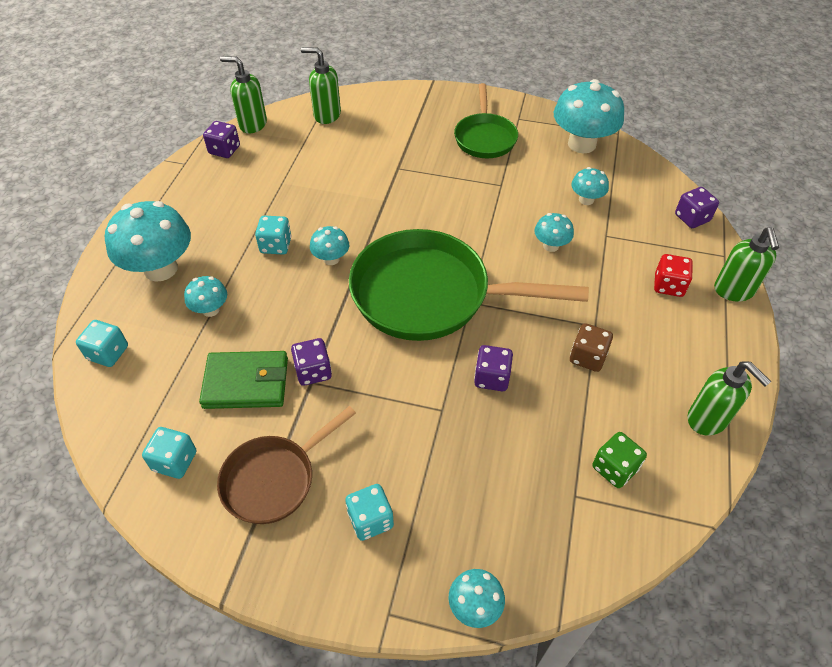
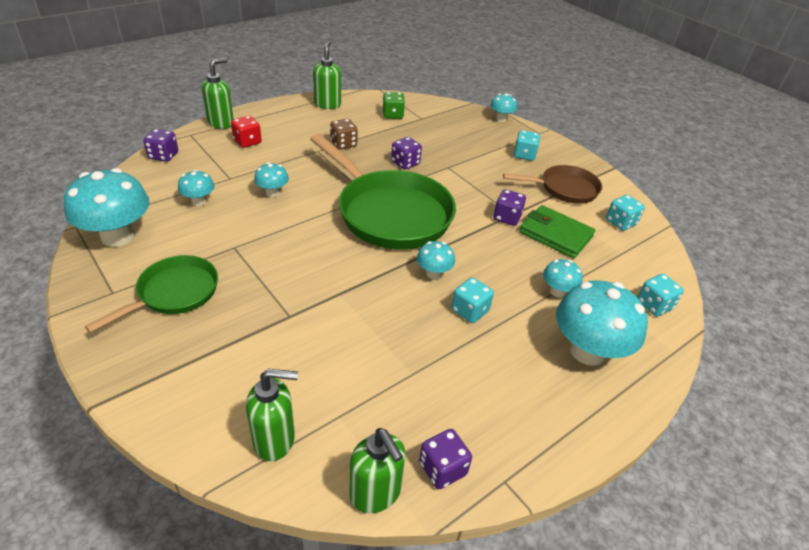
camera: 145 degrees left, 10 degrees down
(326, 115) = (275, 440): green soap dispenser -> green soap dispenser turned 60 degrees counterclockwise

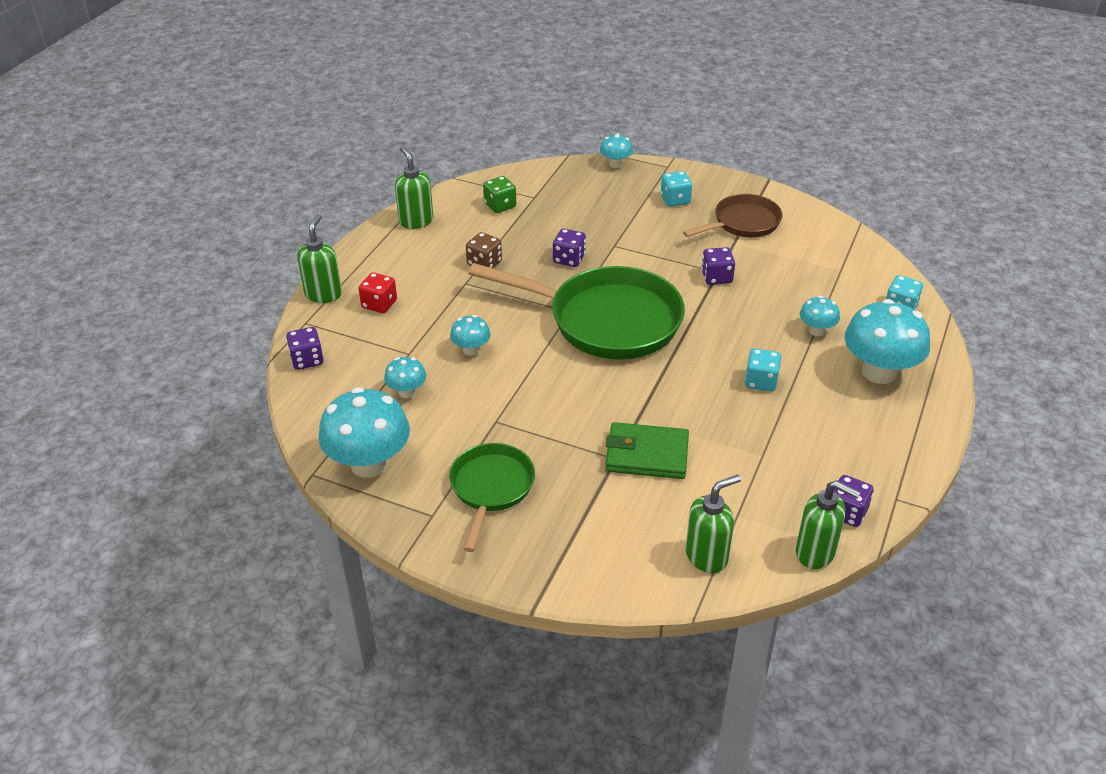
camera: 25 degrees left, 0 degrees up
(433, 273) = (701, 362): turquoise mushroom -> none
(555, 235) = (772, 276): green wallet -> green wallet (647, 455)
(620, 223) = (818, 238): turquoise dice -> none

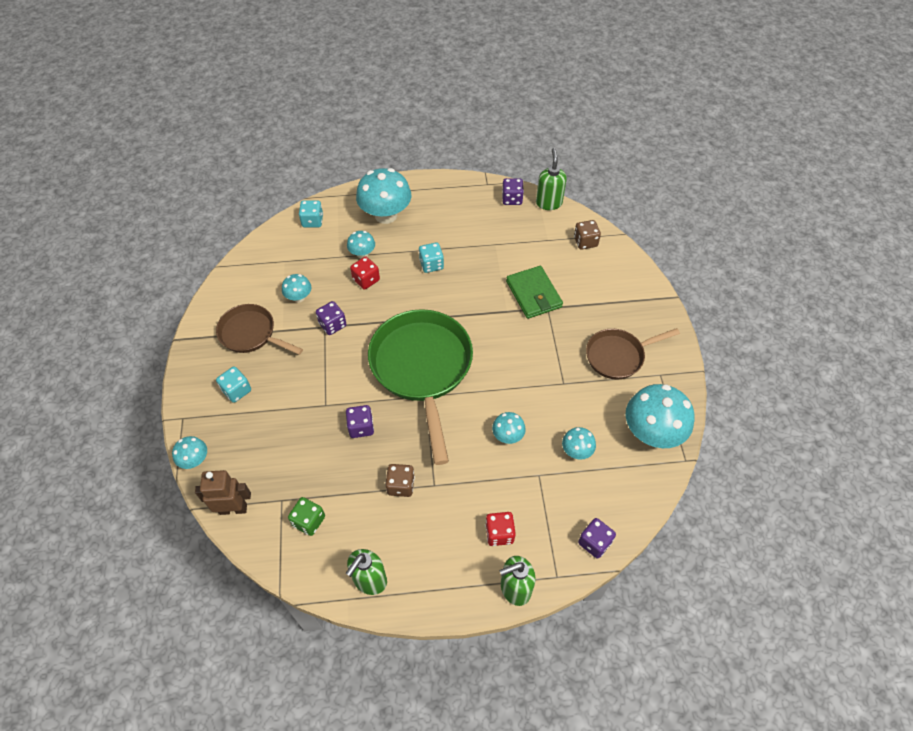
camera: 120 degrees left, 15 degrees up
(491, 489) = (618, 356): green pan -> brown pan
(549, 172) = (233, 508): none -> brown robot
(707, 556) = (585, 242): green soap dispenser -> brown dice
(769, 320) = (366, 280): none -> red dice
(774, 265) = (299, 297): none -> turquoise mushroom

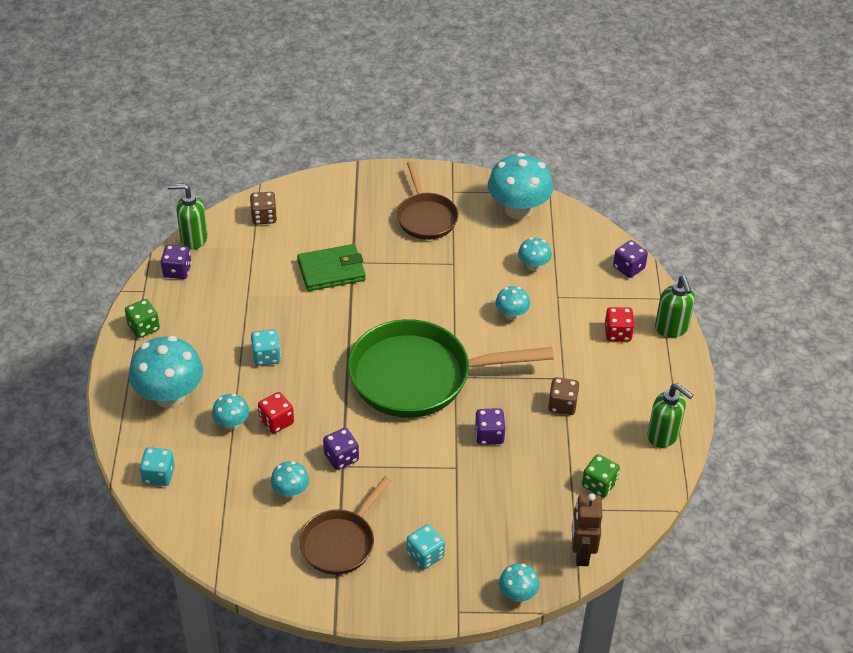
camera: 85 degrees left, 10 degrees down
(450, 190) = (144, 327): none -> green dice

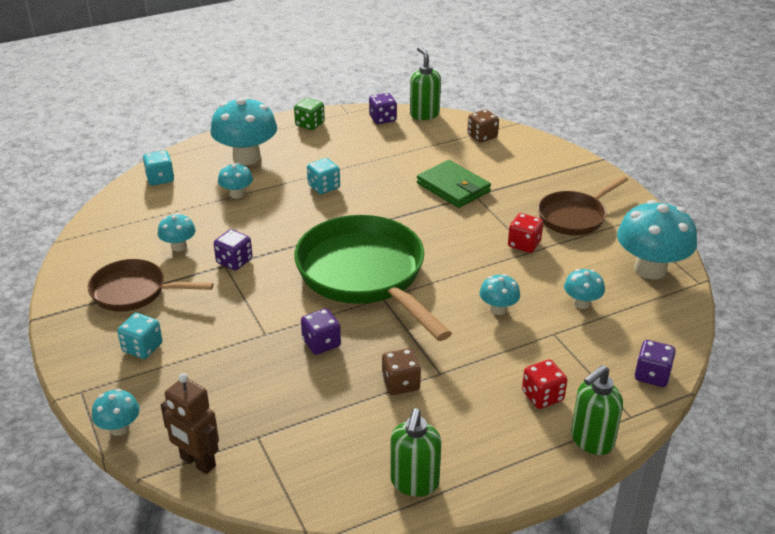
camera: 65 degrees right, 10 degrees down
(276, 421) = (254, 215): red dice -> red dice (524, 244)
(581, 553) = (197, 462): brown robot -> brown robot turned 120 degrees counterclockwise
(599, 484) = (305, 447): green dice -> none

